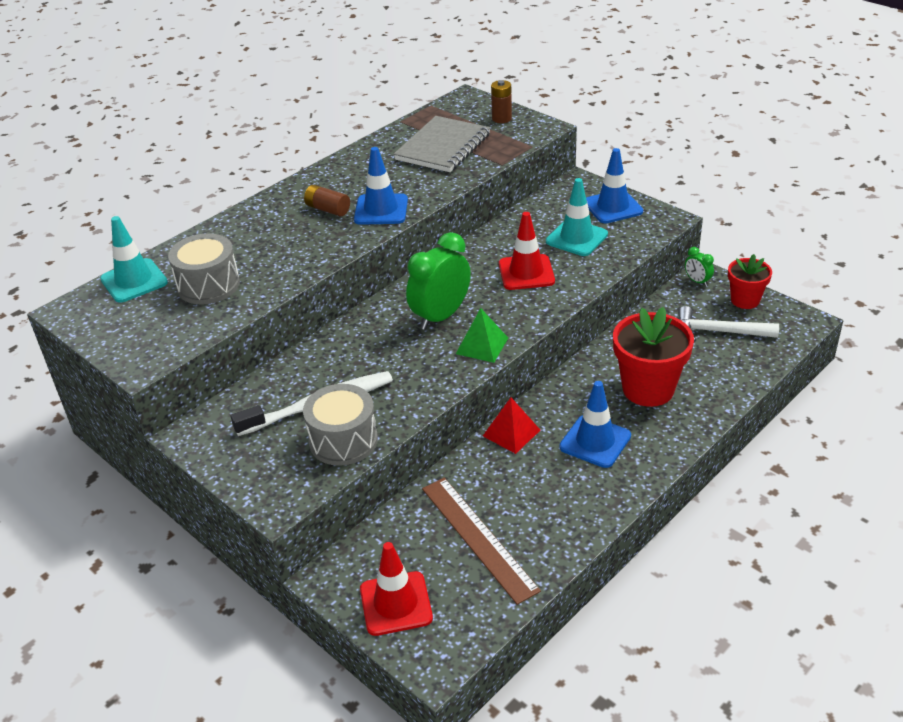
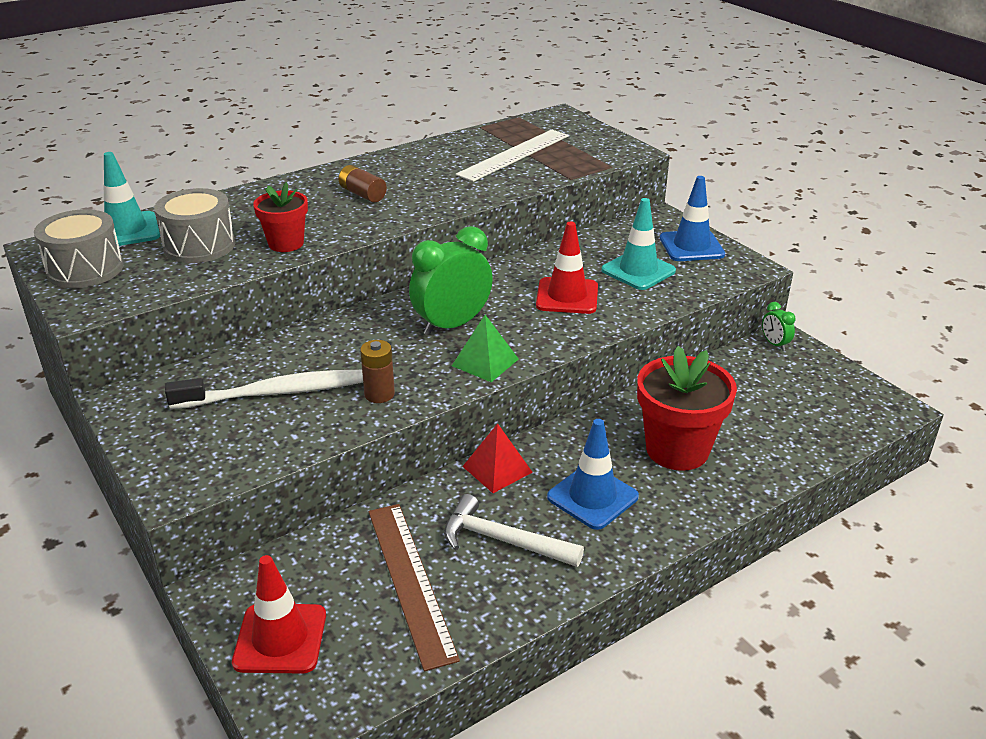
camera: 10 degrees right, 5 degrees down
(343, 440) = (283, 435): grey drum -> grey drum (85, 269)
(381, 210) = (419, 202): blue traffic cone -> none
(443, 147) = (514, 155): grey notebook -> white ruler
(501, 118) = (589, 138): brown battery -> brown battery (379, 394)
(719, 332) = (784, 402): white hammer -> white hammer (503, 540)
(745, 300) = (826, 373): red flower pot -> red flower pot (286, 243)

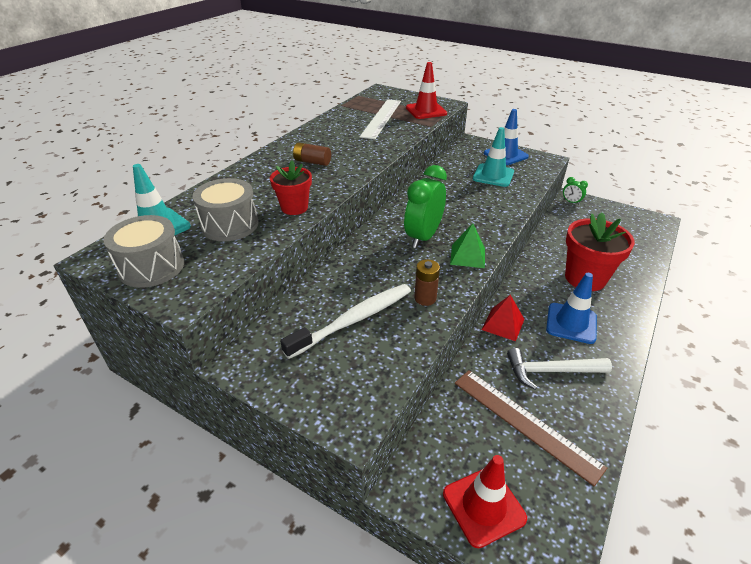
camera: 25 degrees left, 5 degrees up
(567, 296) = (471, 201): red traffic cone -> red traffic cone (426, 111)

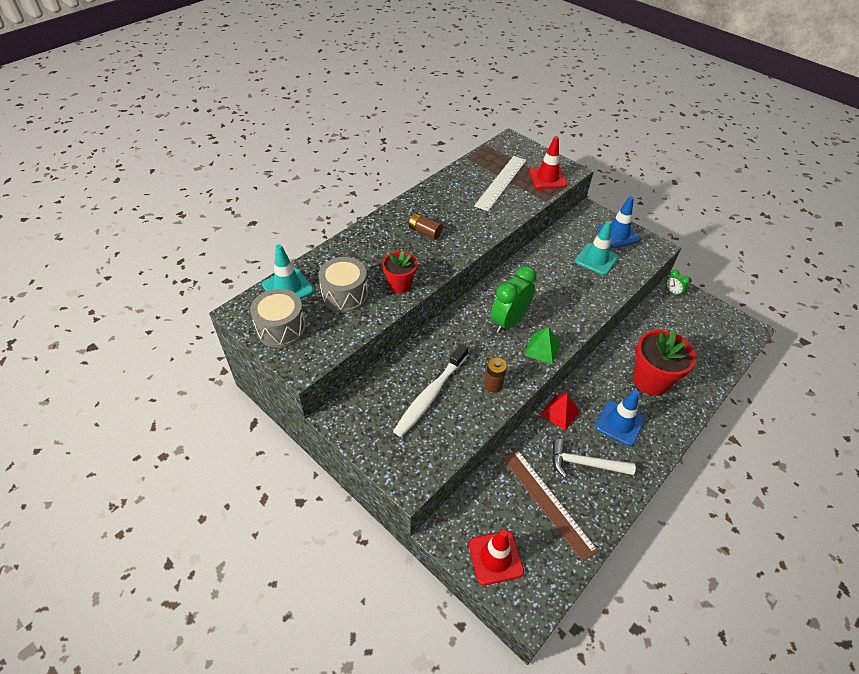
camera: 10 degrees right, 10 degrees up
(353, 320) = (430, 395): white toothbrush -> white toothbrush turned 150 degrees clockwise

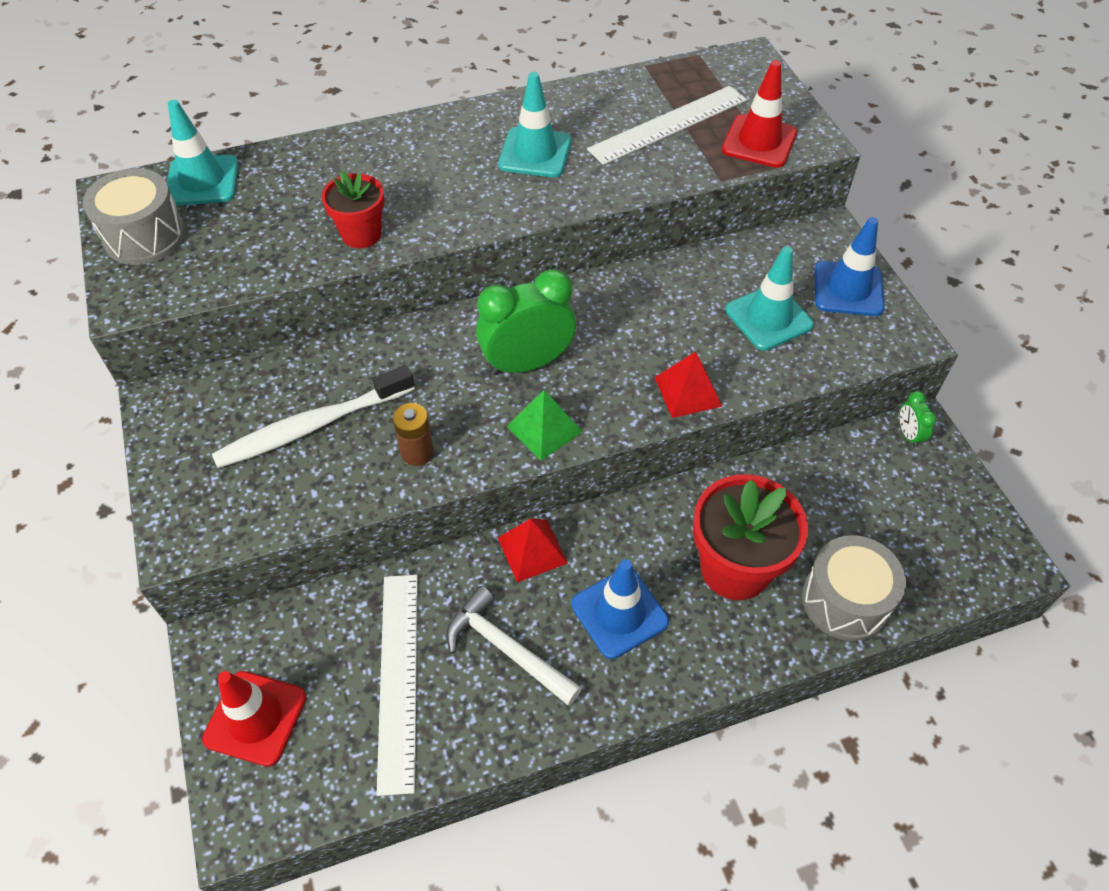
camera: 30 degrees right, 5 degrees up
(345, 295) = (270, 220): grey drum -> grey drum (845, 600)
(424, 232) = (470, 165): brown battery -> none
(451, 216) = (535, 153): none -> turquoise traffic cone
(547, 502) = (398, 678): brown ruler -> white ruler
(589, 306) = (688, 391): none -> red pyramid

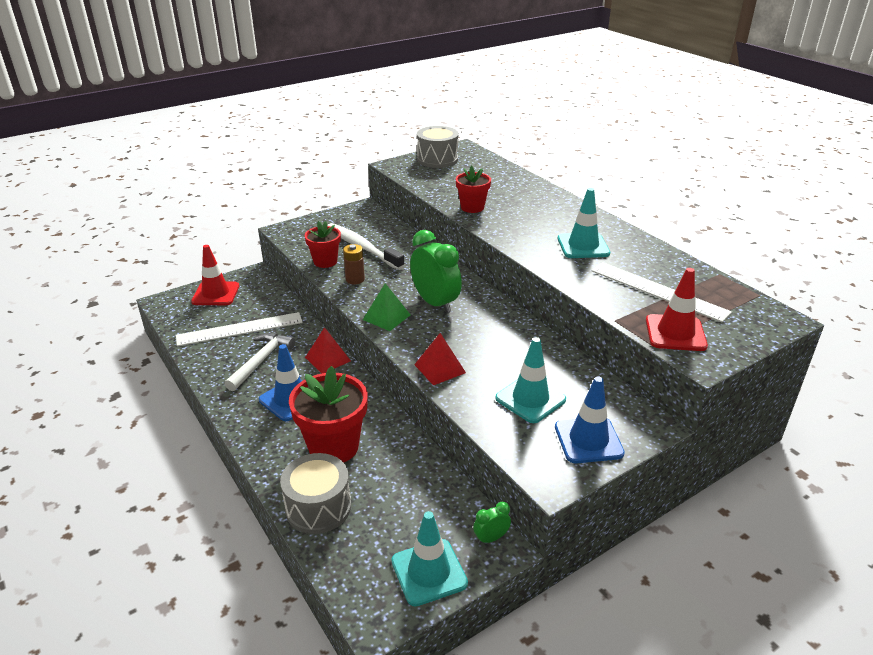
camera: 75 degrees right, 20 degrees down
(202, 181) = (485, 163): turquoise traffic cone -> turquoise traffic cone (429, 572)
(337, 487) = (325, 261): none -> red flower pot

